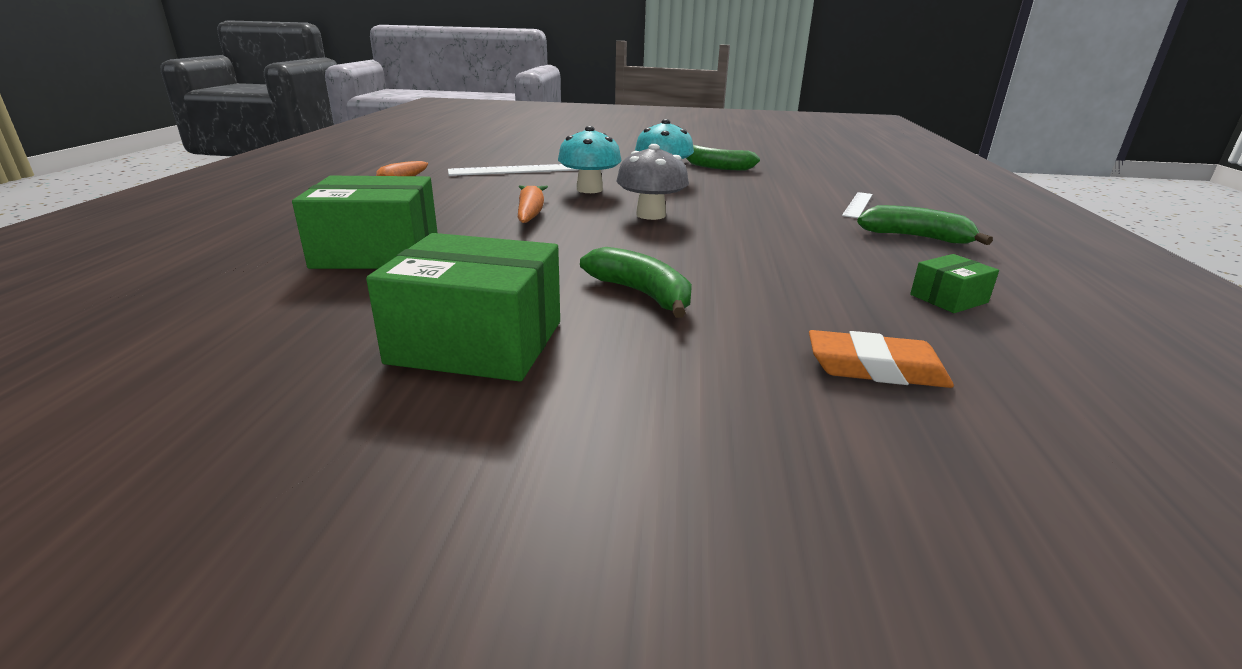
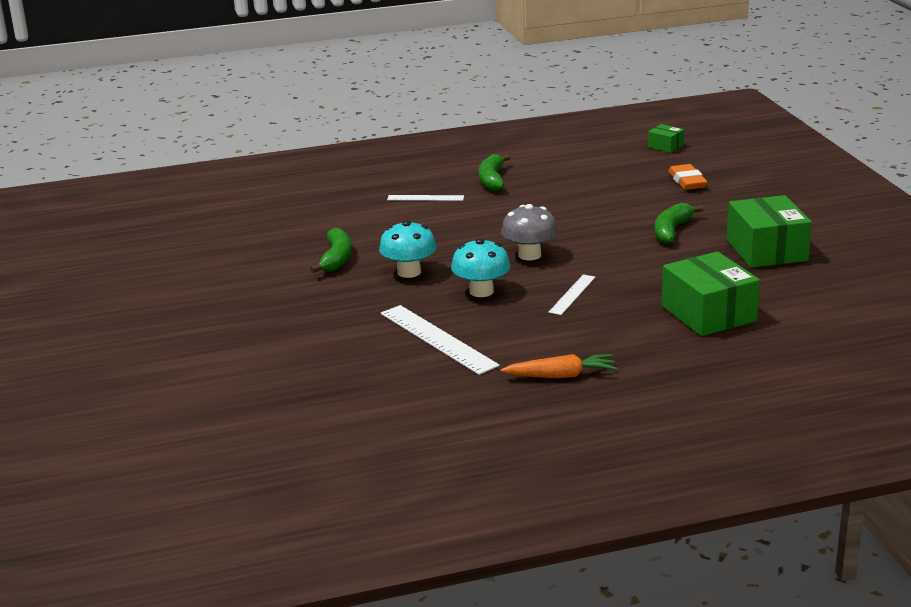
camera: 110 degrees left, 0 degrees up
(530, 213) = (572, 294): orange carrot -> white ruler
(948, 298) = (592, 171): green box -> green box (665, 146)

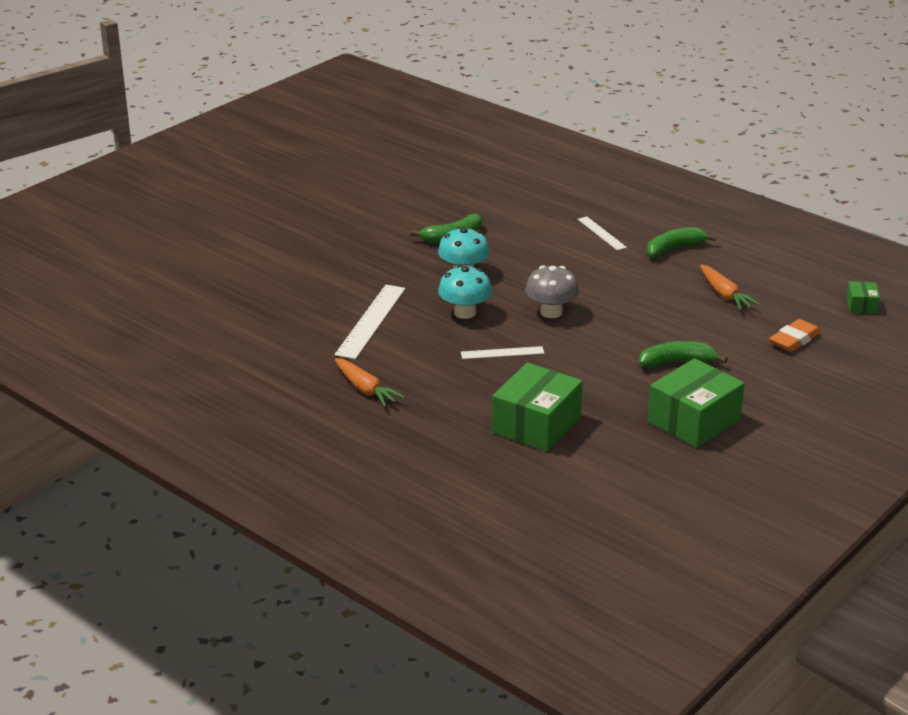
camera: 55 degrees right, 5 degrees up
(589, 184) = (725, 295): none -> orange carrot

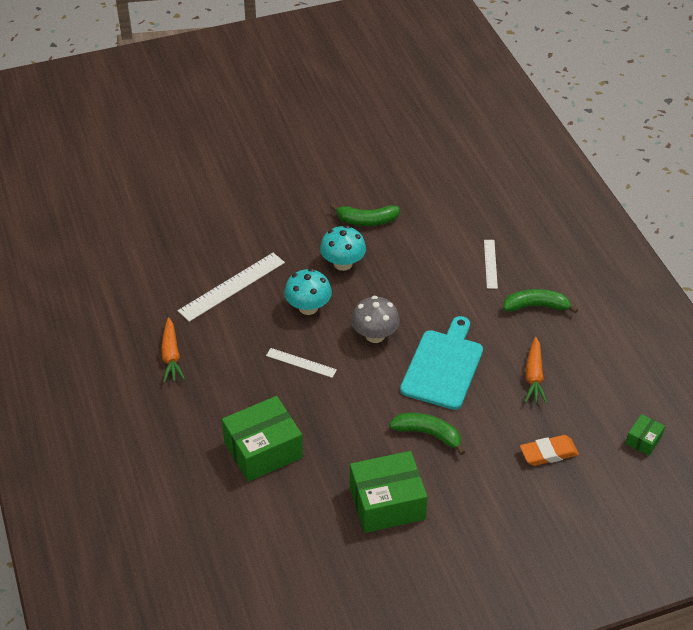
camera: 30 degrees right, 15 degrees up
(638, 313) = (443, 366): none -> turquoise cutting board

